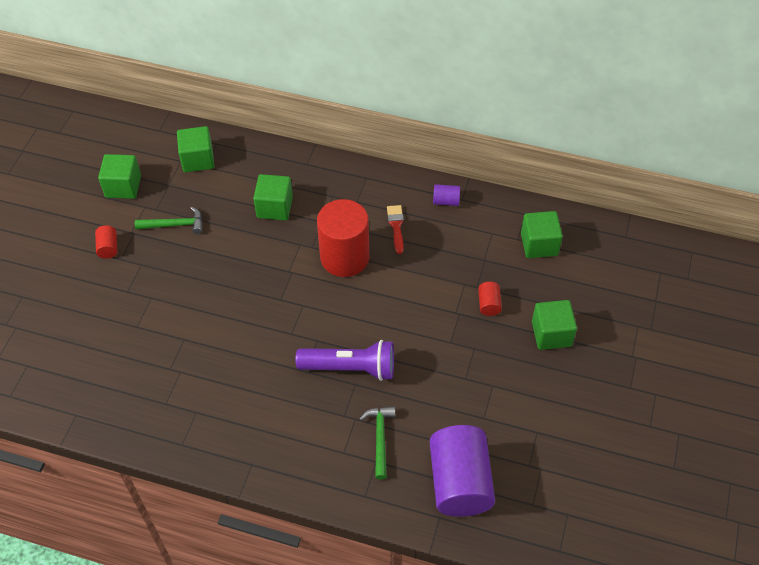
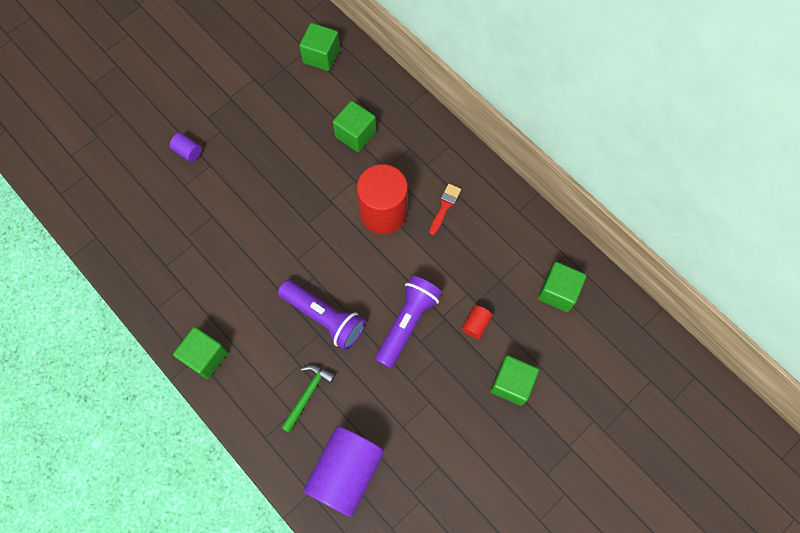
camera: 30 degrees right, 15 degrees up
(108, 248) = (204, 102): red cylinder -> none
(123, 186) = (248, 51): green cube -> green cube (205, 356)
(174, 225) = (267, 108): green hammer -> none
(429, 333) = (407, 323): none -> purple flashlight
(446, 201) = (503, 205): purple cylinder -> purple cylinder (188, 152)

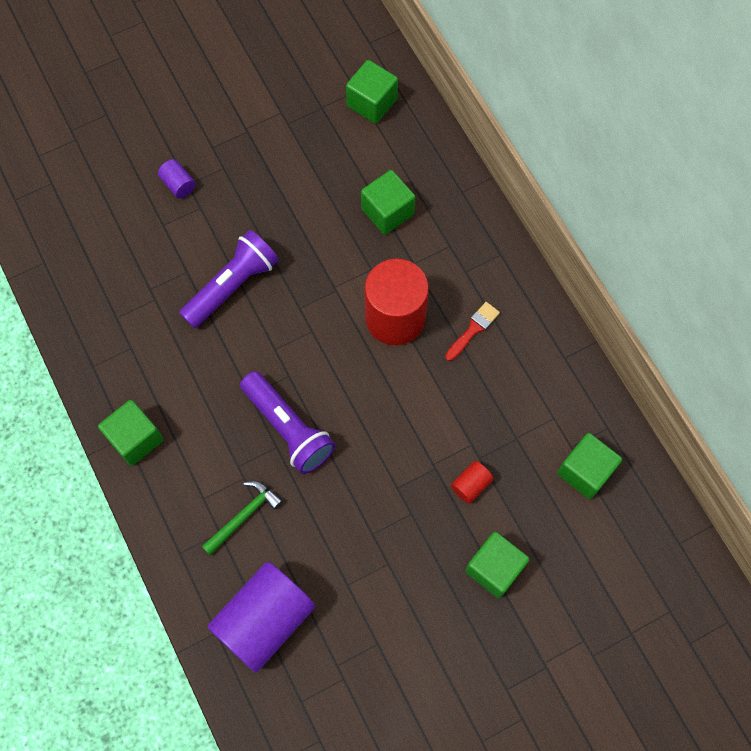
camera: 15 degrees right, 0 degrees up
(407, 323) = (387, 461): purple flashlight -> purple flashlight (232, 286)

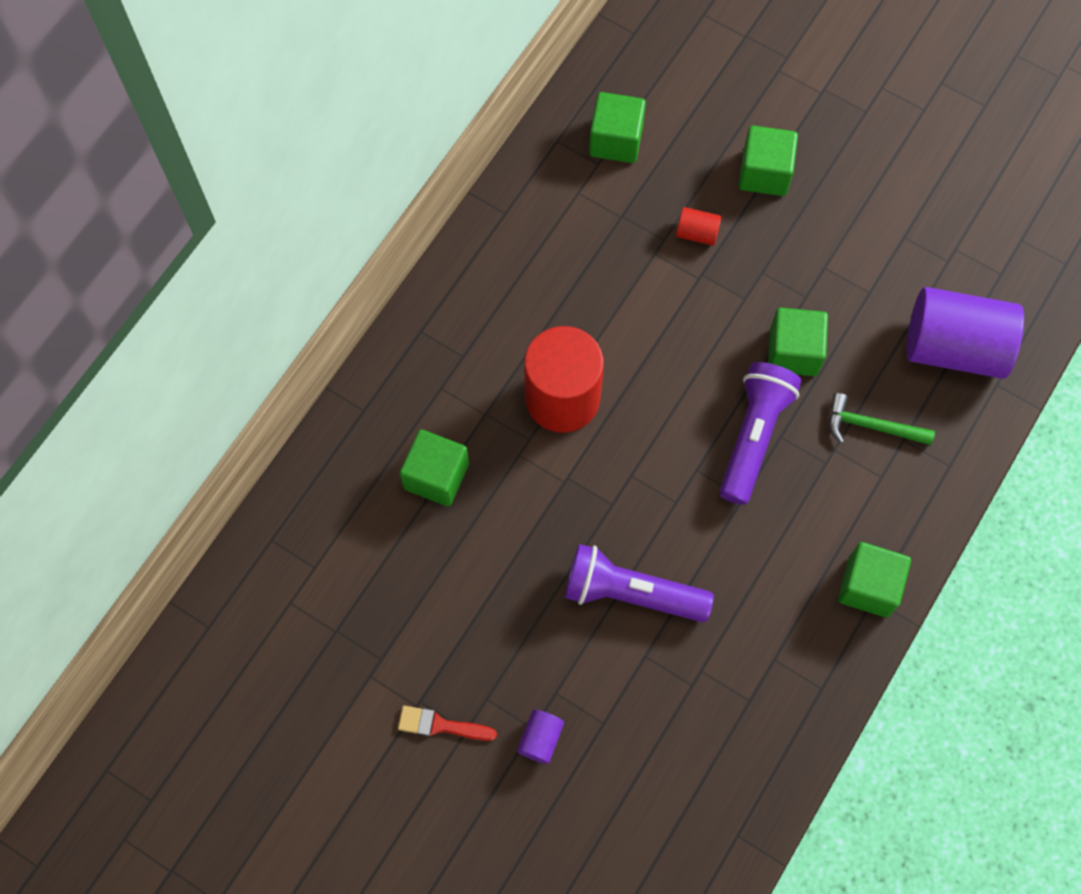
camera: 120 degrees left, 0 degrees up
(372, 102) = (297, 574): green cube -> green cube (793, 352)
(473, 329) = (527, 314): red brush -> red brush (441, 725)

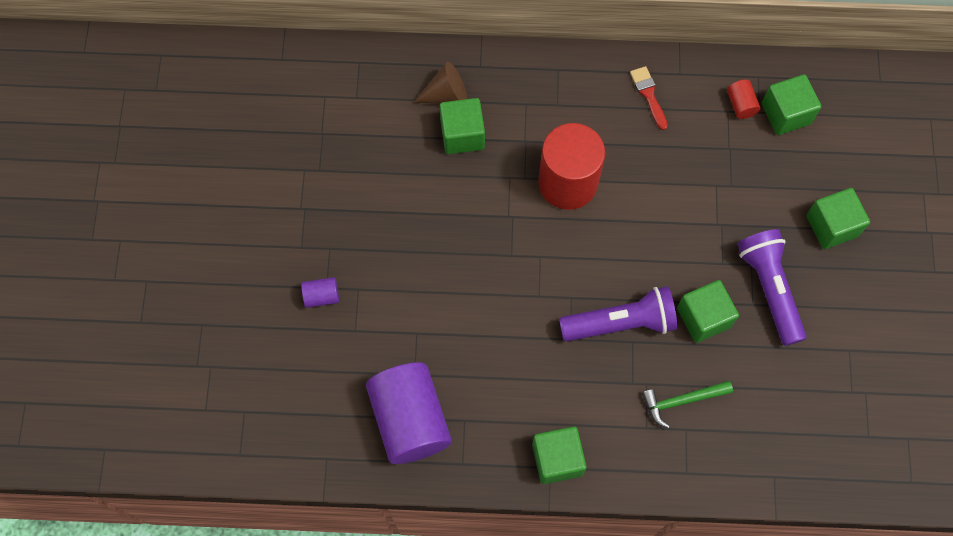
camera: 60 degrees right, 0 degrees up
(376, 466) = (446, 95): none -> brown cone
(441, 725) = (296, 230): red brush -> red brush (648, 95)
(631, 593) = (456, 300): purple flashlight -> purple flashlight (769, 289)
(697, 233) = (751, 205): red cylinder -> red cylinder (741, 104)
(871, 426) = (681, 401): green hammer -> green hammer turned 90 degrees counterclockwise
(954, 347) = (784, 430): purple cylinder -> purple cylinder (410, 420)

